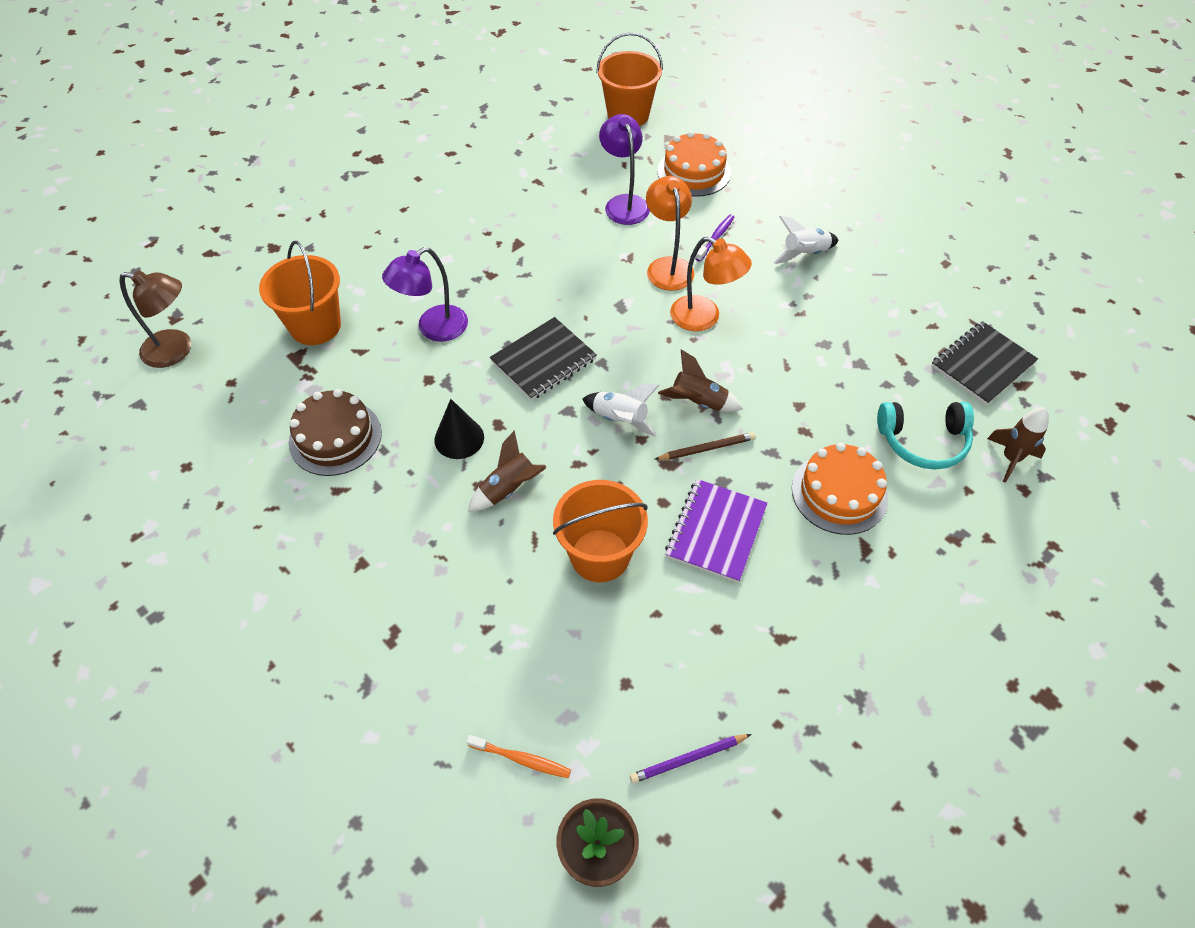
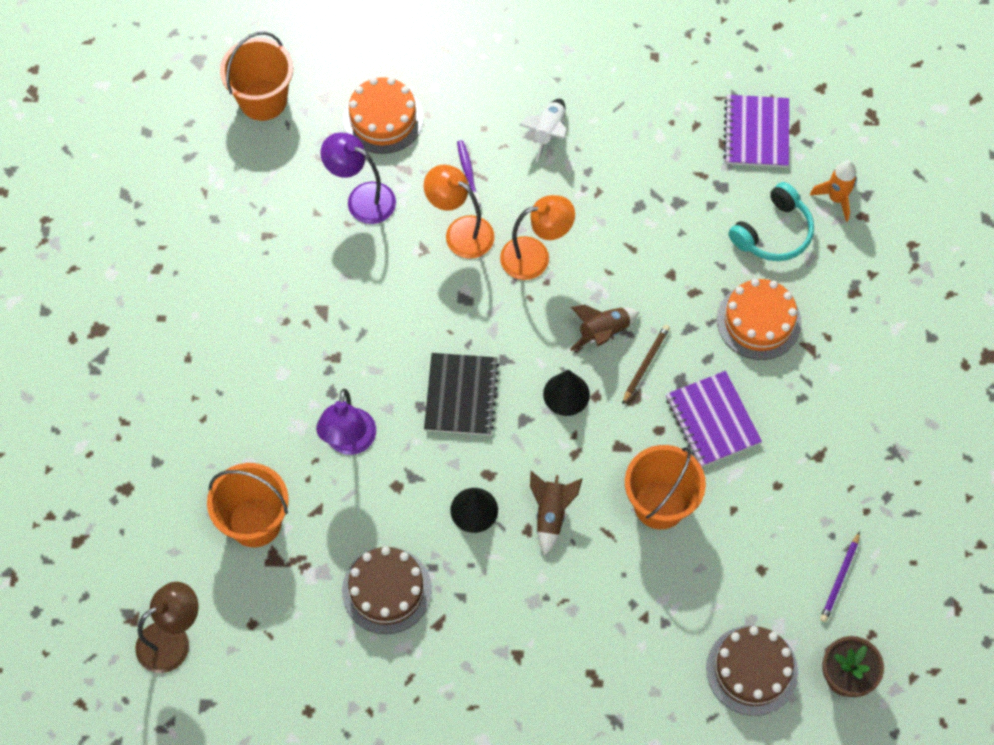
camera: 45 degrees left, 10 degrees up
(521, 759) = (752, 670): orange toothbrush -> brown cake
(620, 419) = (566, 394): white rocket -> black cone
(982, 365) = (756, 133): black notebook -> purple notebook
(1010, 459) = (836, 199): brown rocket -> orange rocket

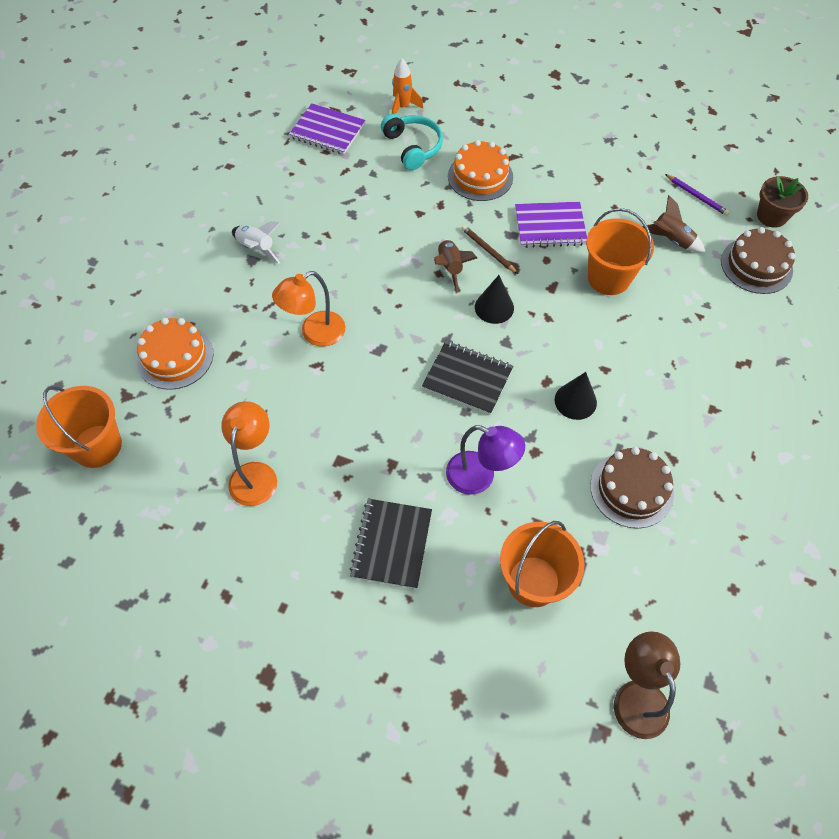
camera: 70 degrees left, 5 degrees down
(251, 386) = (391, 544): none -> black notebook
(362, 198) = (245, 396): purple lamp -> none
(468, 173) = (263, 312): purple toothbrush -> none
(535, 256) = (363, 290): orange lamp -> orange lamp (256, 474)
(551, 514) = (595, 349): brown rocket -> brown rocket (671, 240)

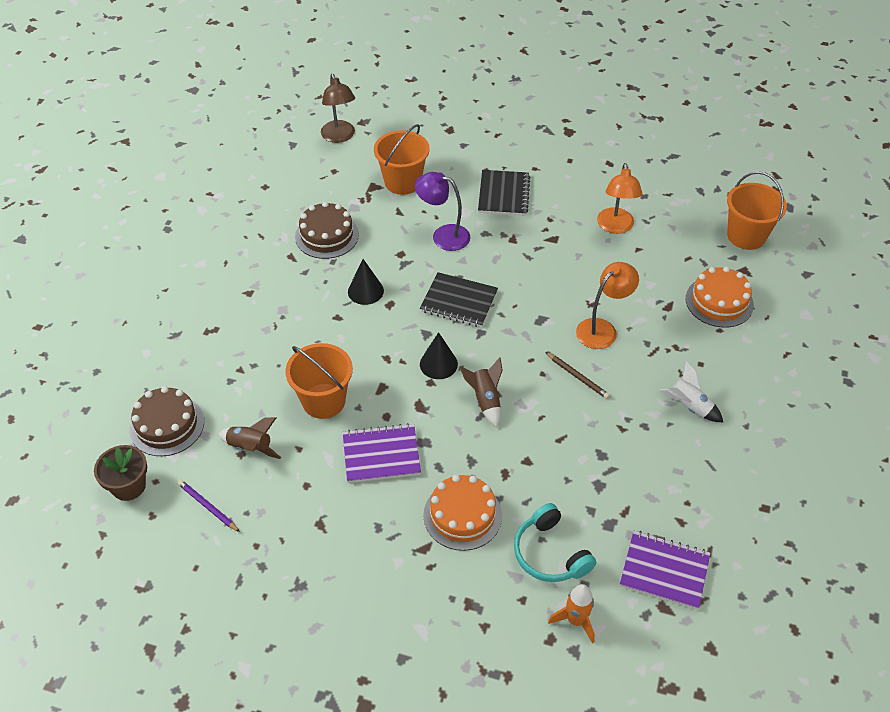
camera: 175 degrees right, 10 degrees down
(488, 251) = (447, 422): brown pencil -> brown pencil (577, 377)

